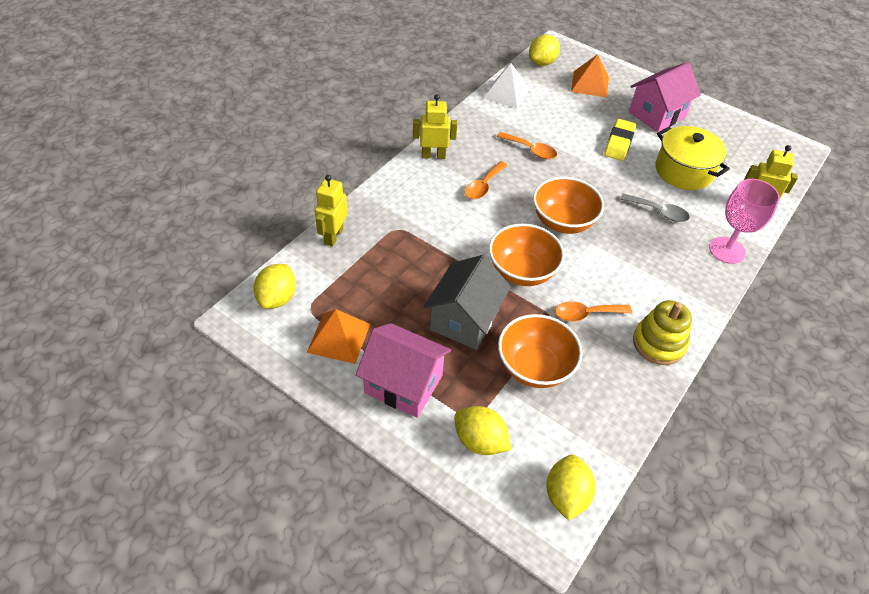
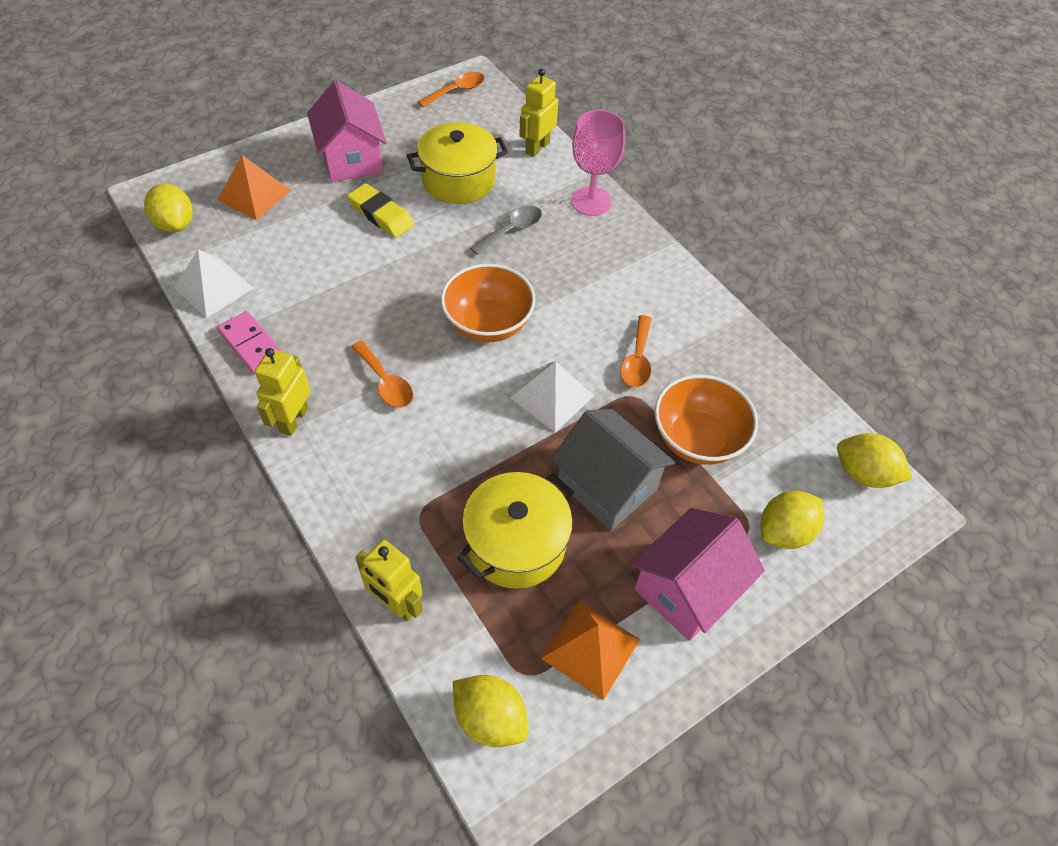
camera: 70 degrees left, 5 degrees up
(397, 281) = (516, 543): none -> yellow pot
(475, 121) = (251, 345): none -> pink domino
(522, 271) = (552, 396): orange bowl -> white pyramid
(531, 150) = (345, 305): orange spoon -> orange spoon (457, 91)
(658, 343) = (696, 314): yellow stacking toy -> none

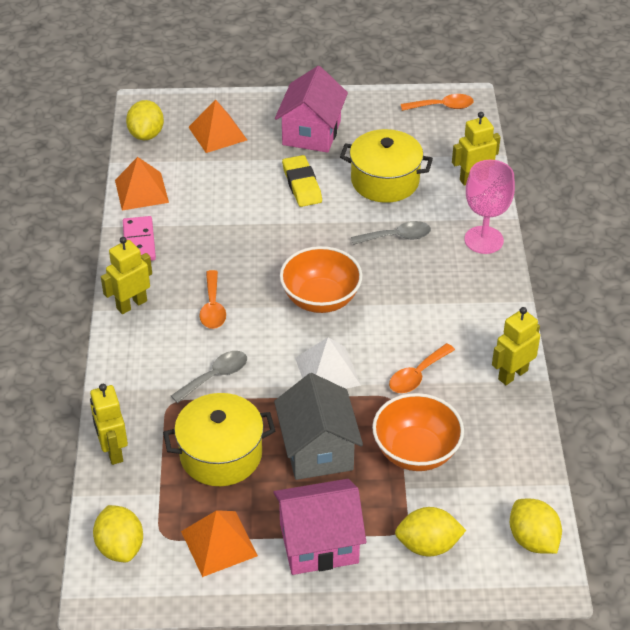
camera: 35 degrees right, 10 degrees down
(214, 287) = (141, 191): white pyramid -> orange pyramid
(445, 457) = (215, 376): none -> grey spoon
(717, 319) = (512, 374): none -> yellow robot

